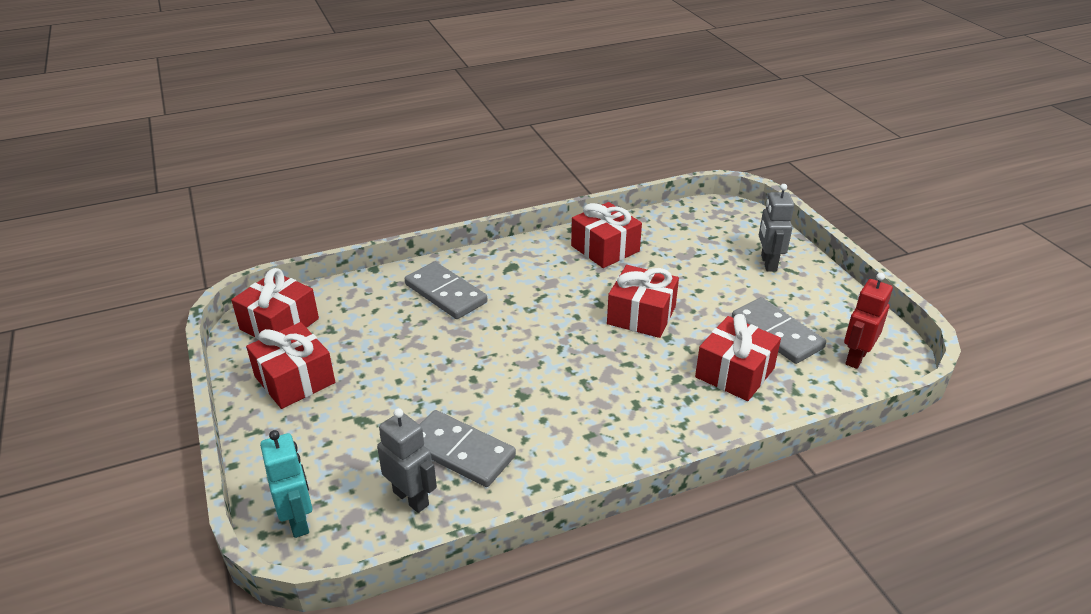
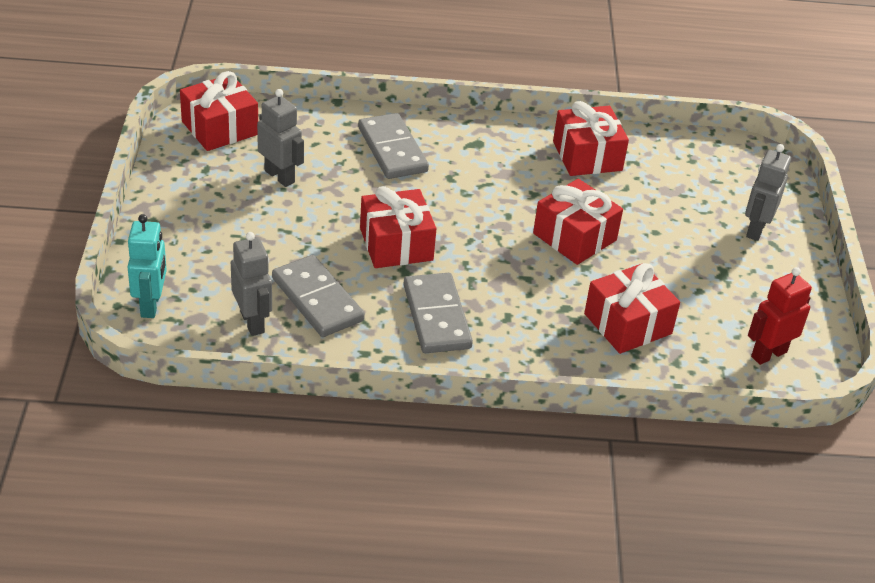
camera: 20 degrees right, 5 degrees up
(295, 380) = (207, 185): red gift -> red gift (396, 244)
(359, 349) = (280, 176): none -> grey robot
(777, 333) = (703, 302): grey domino -> grey domino (437, 316)

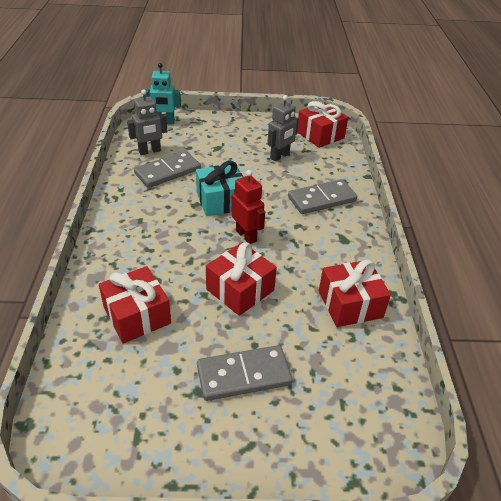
camera: 90 degrees right, 0 degrees up
(396, 244) = (221, 201): red gift -> turquoise gift
(437, 316) = (150, 217): grey domino -> grey domino (243, 375)
(755, 229) = (270, 430): grey robot -> none
(768, 354) = (89, 416): red robot -> red robot (246, 236)

